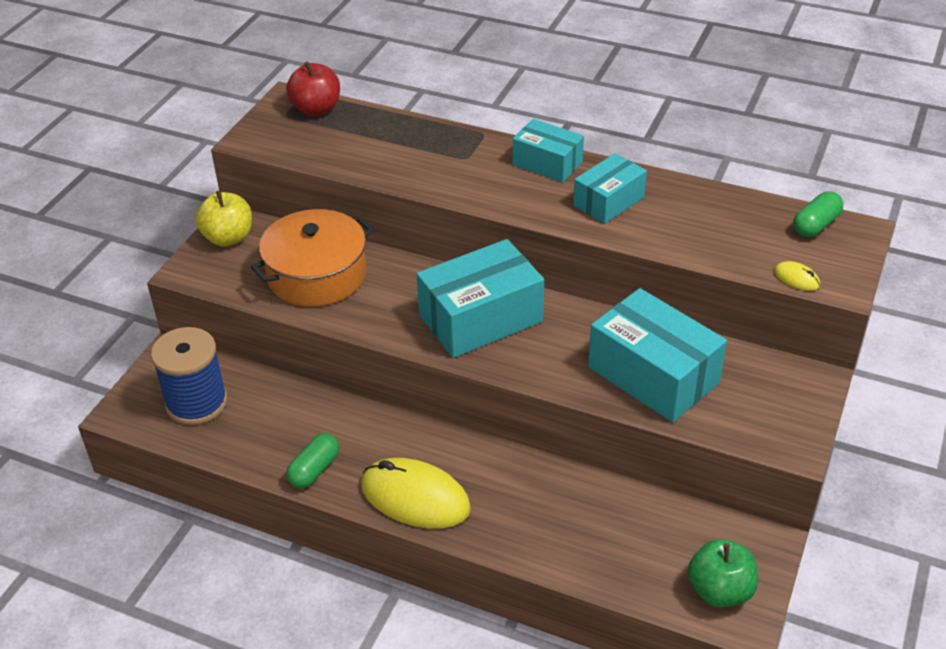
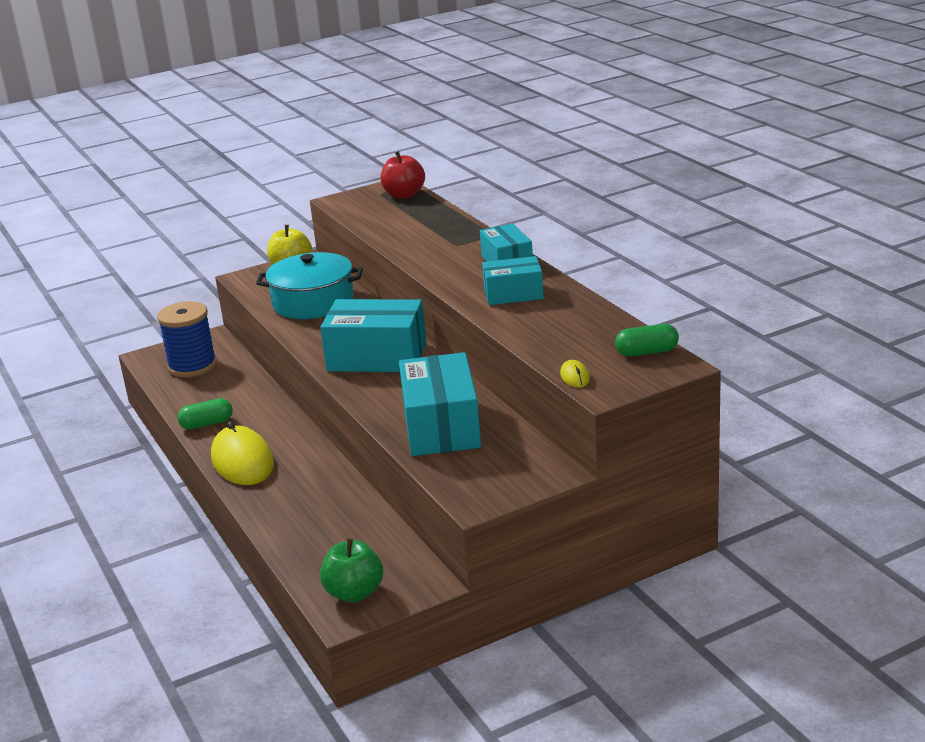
camera: 40 degrees right, 15 degrees down
(317, 275) = (313, 302): orange pot -> turquoise pot

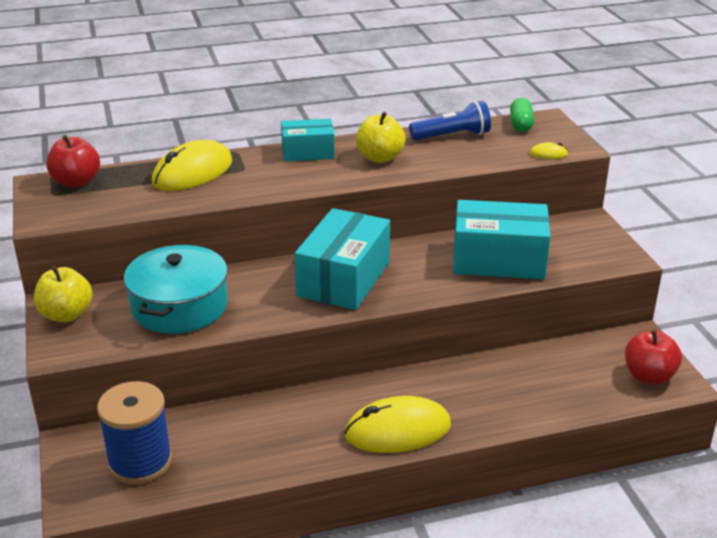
camera: 80 degrees left, 5 degrees up
(207, 424) = (300, 454): green capsule -> none
(354, 593) = (648, 376): green apple -> red apple
(441, 228) = (192, 172): none -> yellow mouse
(513, 294) = (380, 158): turquoise box -> yellow apple
(589, 320) = (452, 136): none -> blue flashlight

